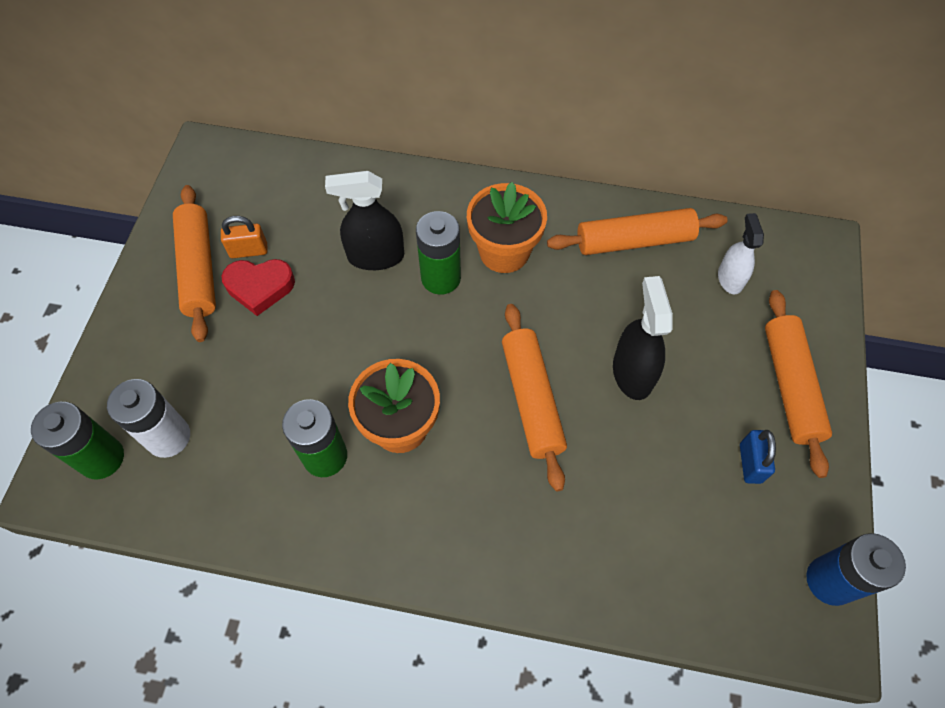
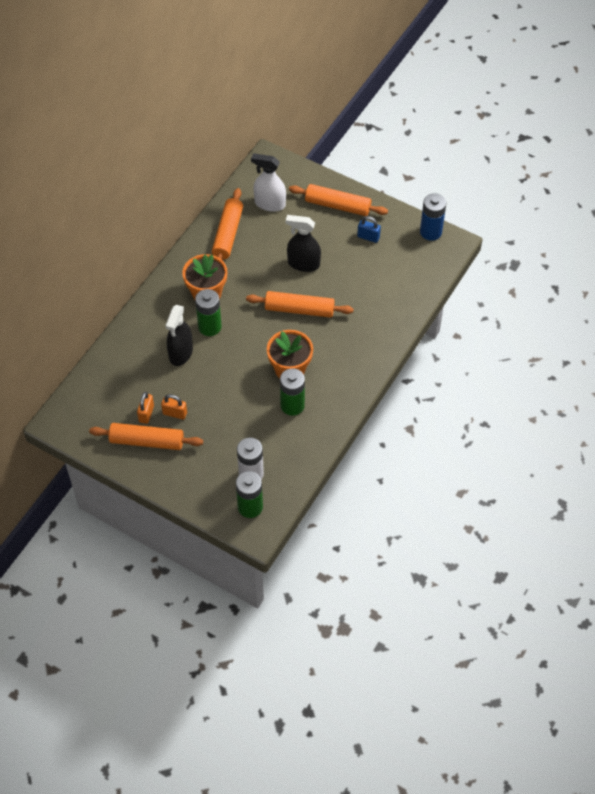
camera: 70 degrees left, 5 degrees down
(260, 287) = (175, 413): red heart -> orange padlock
(730, 279) = (269, 204): white spray bottle -> white spray bottle, size x1.50

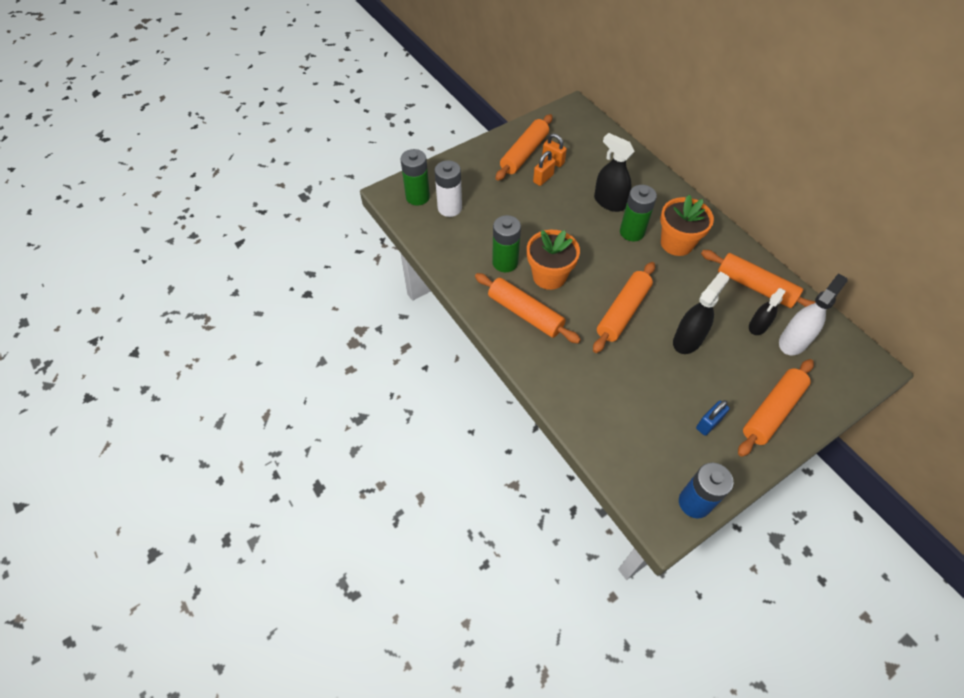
camera: 115 degrees right, 0 degrees up
(267, 226) = (758, 326): none -> black spray bottle
(337, 372) = (525, 313): none -> orange rolling pin

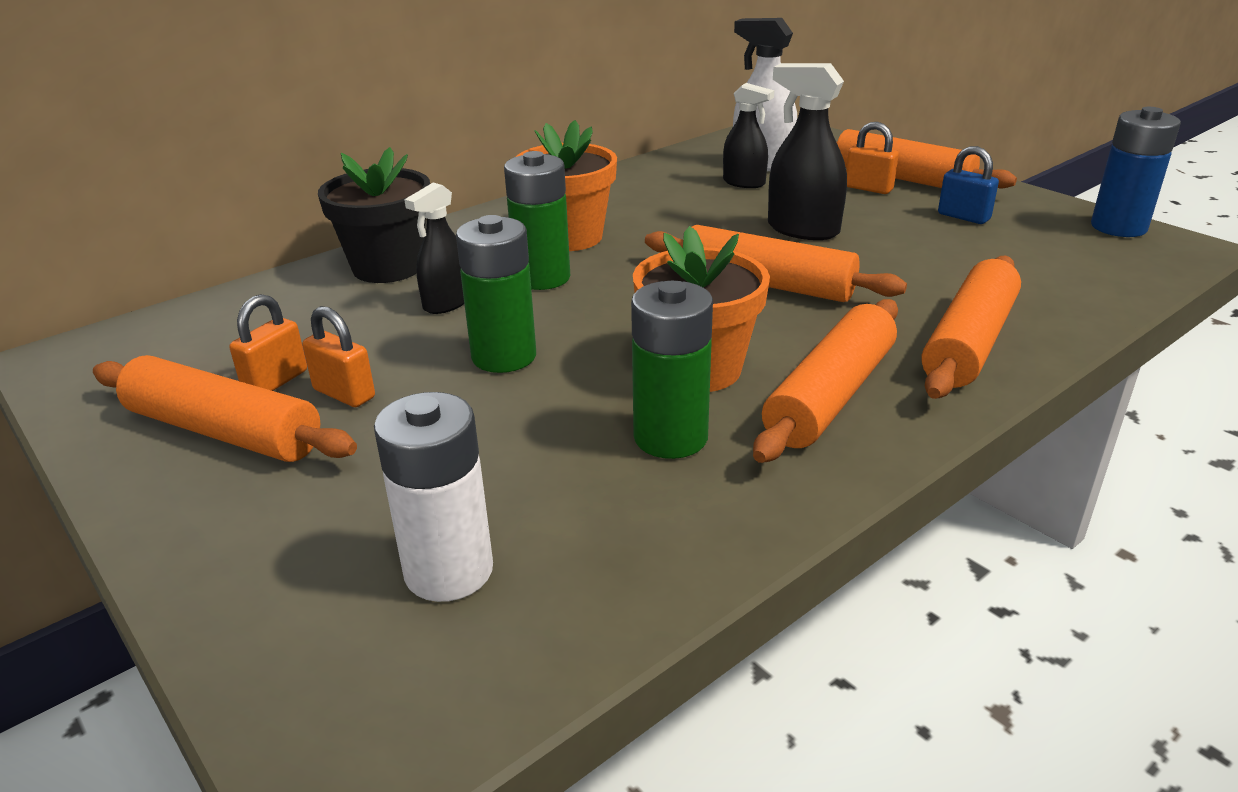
camera: 95 degrees left, 25 degrees down
(417, 197) = (379, 670): green battery -> green battery (504, 356)
(609, 202) = (447, 303): black spray bottle -> black spray bottle, size x0.67
(644, 182) = (388, 267): none -> black flower pot
(752, 387) = (868, 188): none -> orange padlock
(755, 286) = (660, 182): orange rolling pin -> orange rolling pin (969, 342)

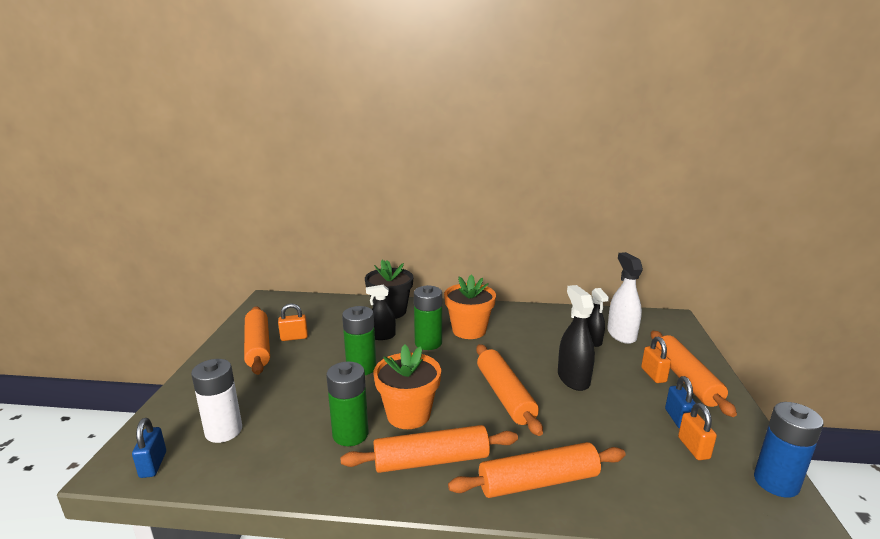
camera: 45 degrees right, 10 degrees down
(344, 394) = (301, 353): orange padlock -> orange padlock (693, 448)
(419, 708) = (153, 464): none -> blue padlock

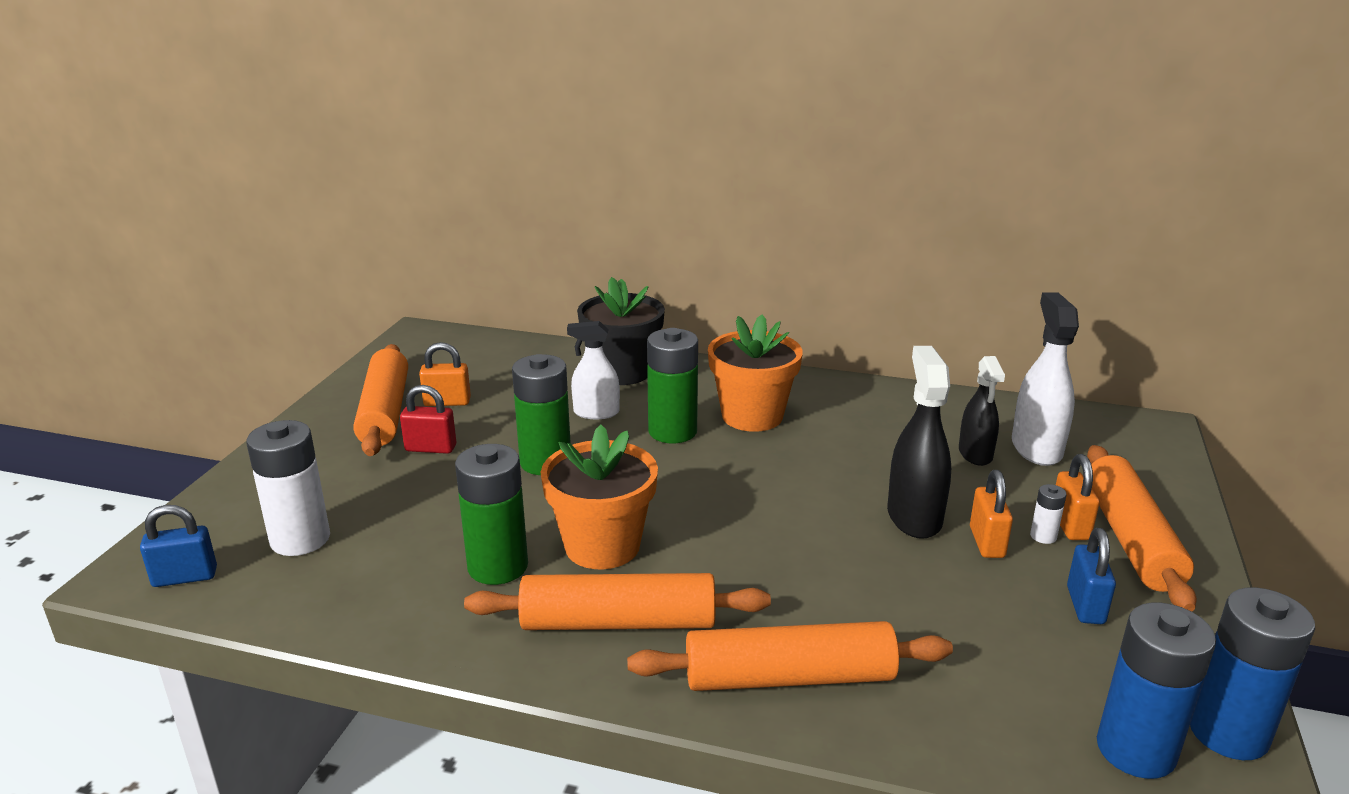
camera: 10 degrees right, 5 degrees up
(153, 464) = (185, 577): blue padlock -> blue padlock turned 75 degrees clockwise
(291, 366) = (431, 448): none -> red padlock
(382, 336) = (596, 413): black spray bottle -> white spray bottle
(505, 395) = (779, 532): orange rolling pin -> none
(642, 382) = (1043, 536): none -> white battery
(693, 448) = (1094, 657): orange padlock -> orange padlock (987, 542)
(735, 499) = (1135, 750): none -> blue battery

